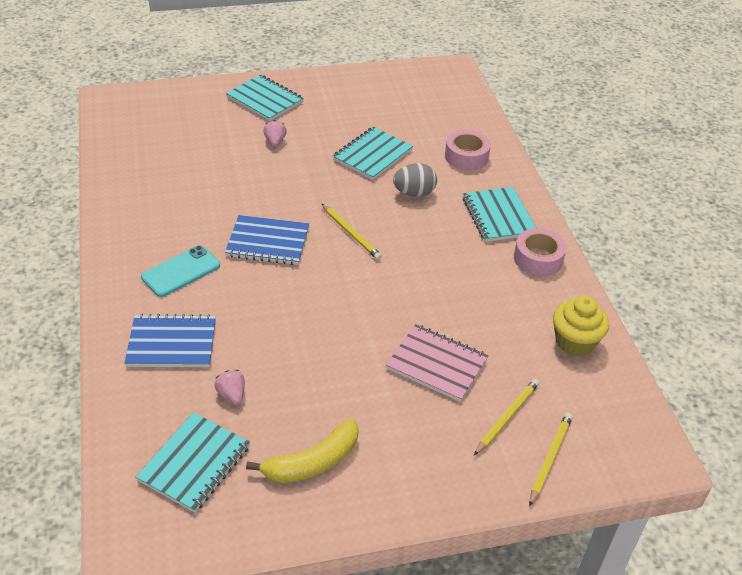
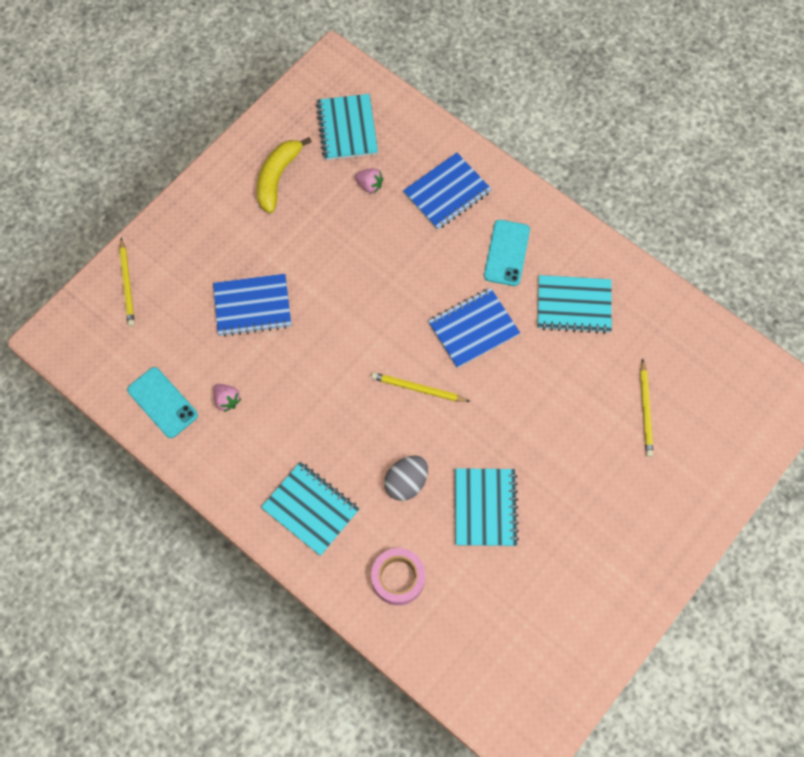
camera: 145 degrees right, 25 degrees up
(265, 100) = (659, 511): turquoise notebook -> turquoise notebook (574, 305)
(275, 142) = (587, 455): pink strawberry -> pink strawberry (227, 400)
(437, 364) = (252, 306): pink notebook -> blue notebook
(507, 417) = (174, 296): yellow pencil -> yellow pencil (645, 410)
(538, 259) = (243, 478): pink tape -> none
(574, 342) = (163, 402): yellow cupcake -> turquoise phone

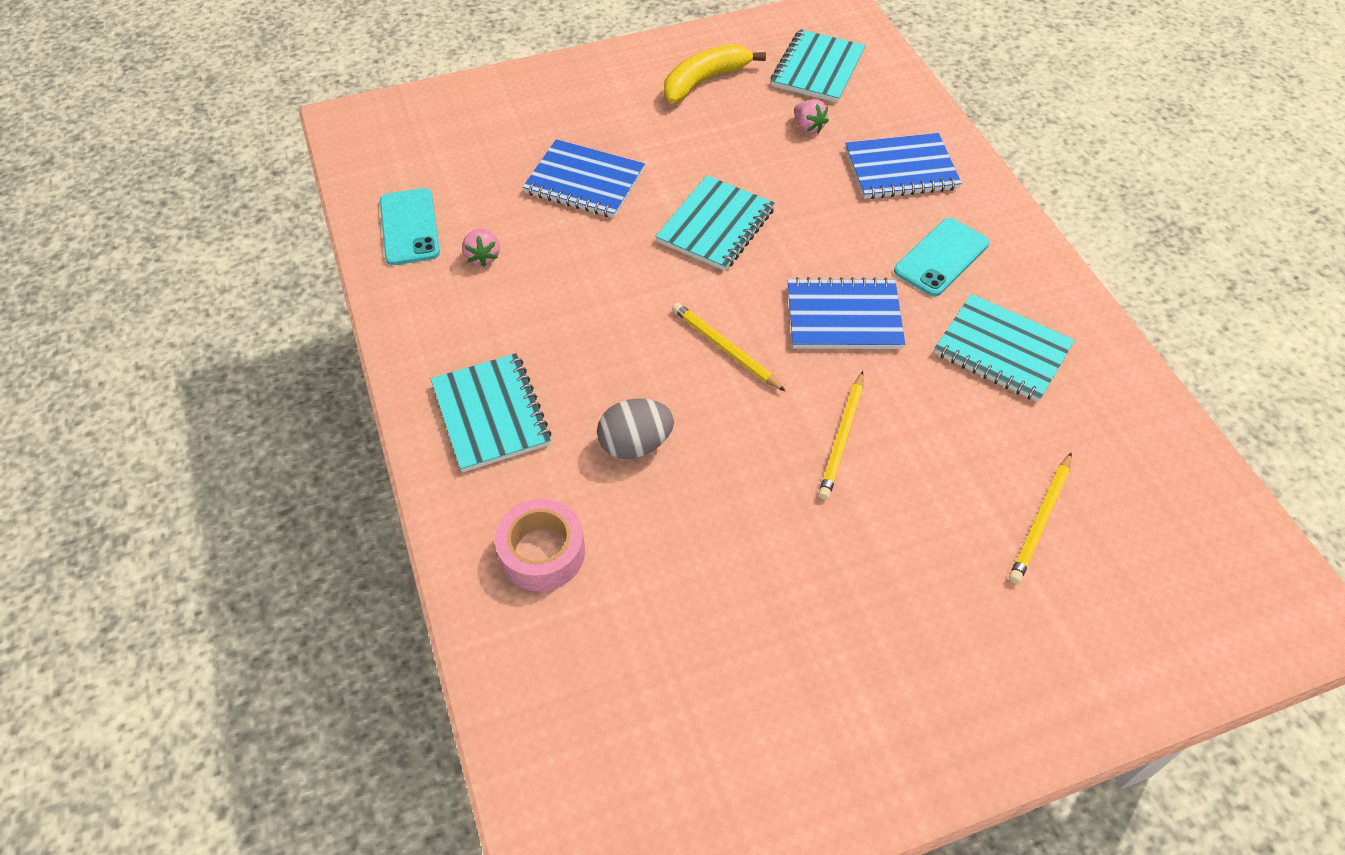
camera: 30 degrees right, 15 degrees down
(127, 284) = (464, 107): yellow pencil -> yellow pencil (842, 437)
(485, 508) = (723, 527): turquoise notebook -> turquoise notebook (715, 226)

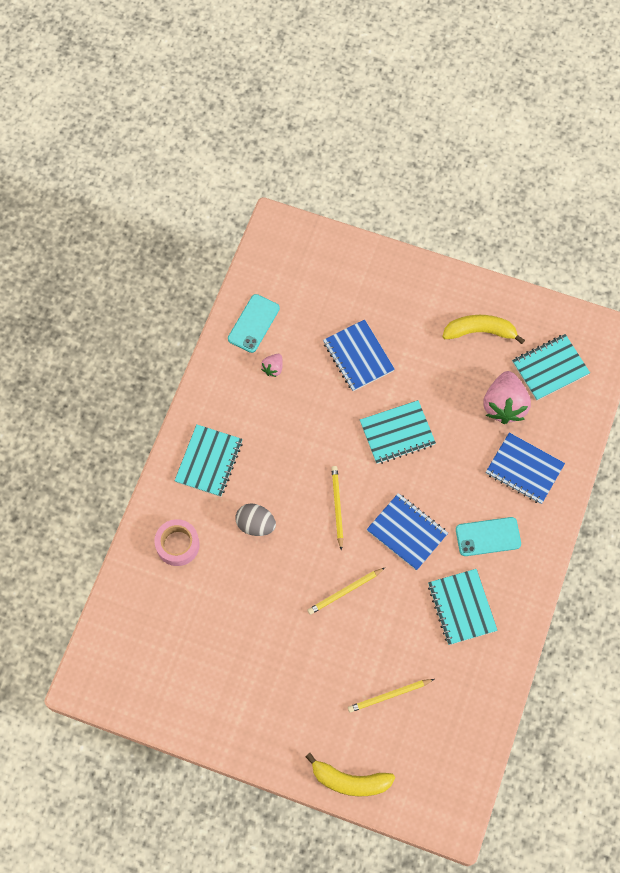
camera: 40 degrees right, 15 degrees up
(808, 127) = (504, 405): pink strawberry -> pink strawberry, size x2.11
(1124, 680) = (350, 781): none -> yellow banana

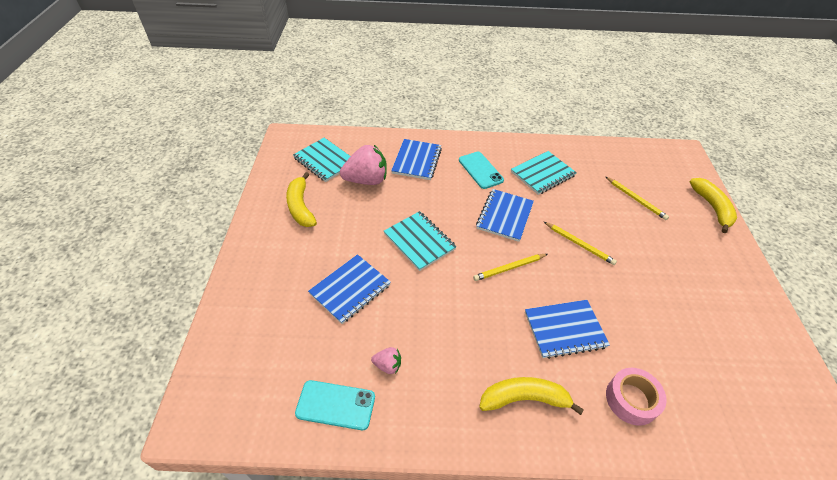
camera: 110 degrees left, 20 degrees down
(209, 461) = (524, 398): turquoise notebook -> yellow banana
(255, 524) = (564, 329): grey egg -> blue notebook

